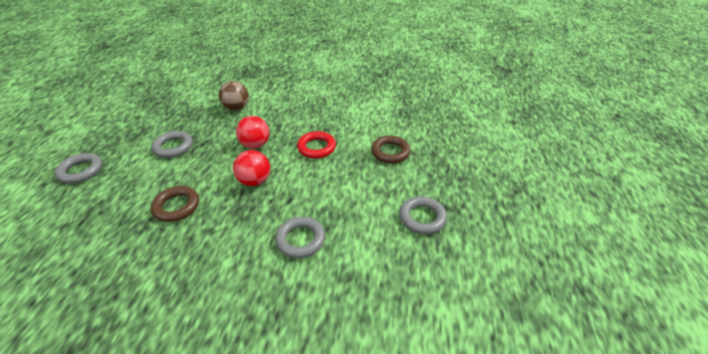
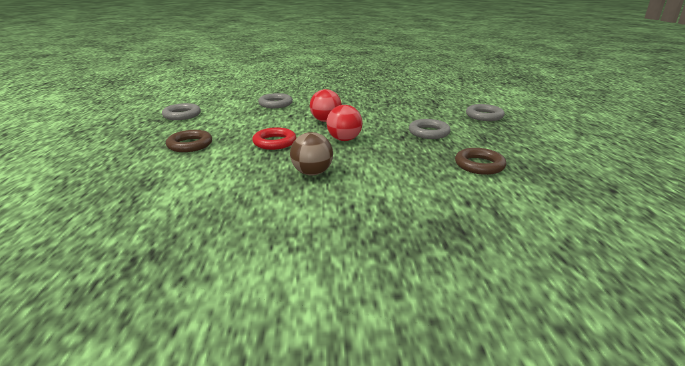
camera: 170 degrees right, 15 degrees down
(176, 206) = (376, 108): brown ring -> brown ring (479, 165)
(236, 108) = (403, 169): brown ball -> brown ball (312, 173)

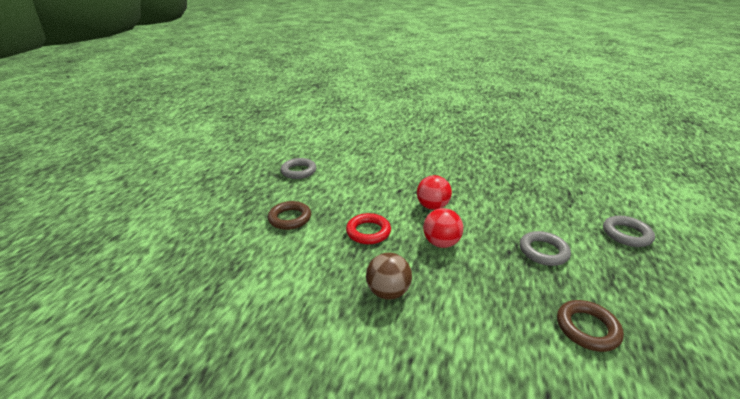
camera: 20 degrees right, 5 degrees up
(275, 104) = (391, 169): grey ring -> none

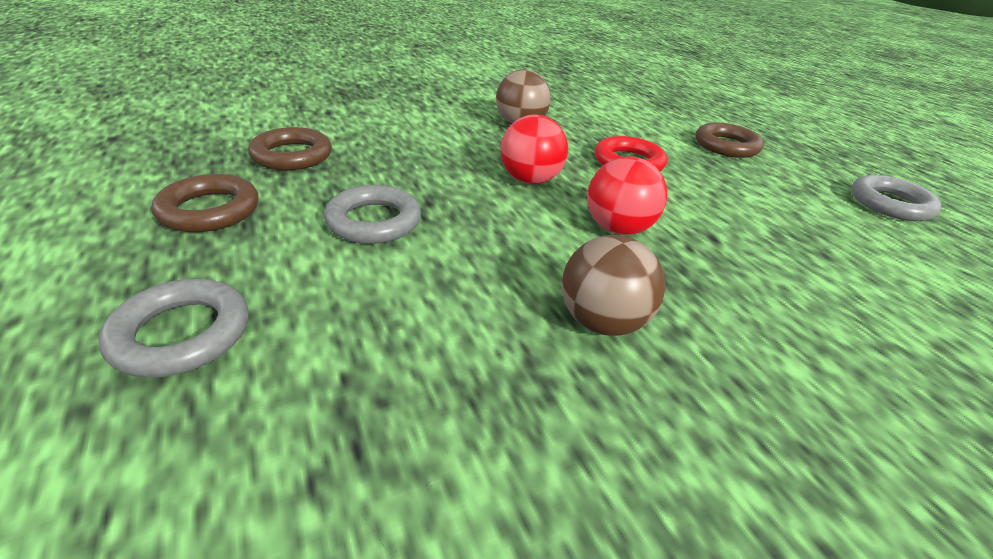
camera: 135 degrees right, 5 degrees up
(480, 188) = (602, 322): none -> brown ball
(636, 293) = (209, 210): none -> brown ring

